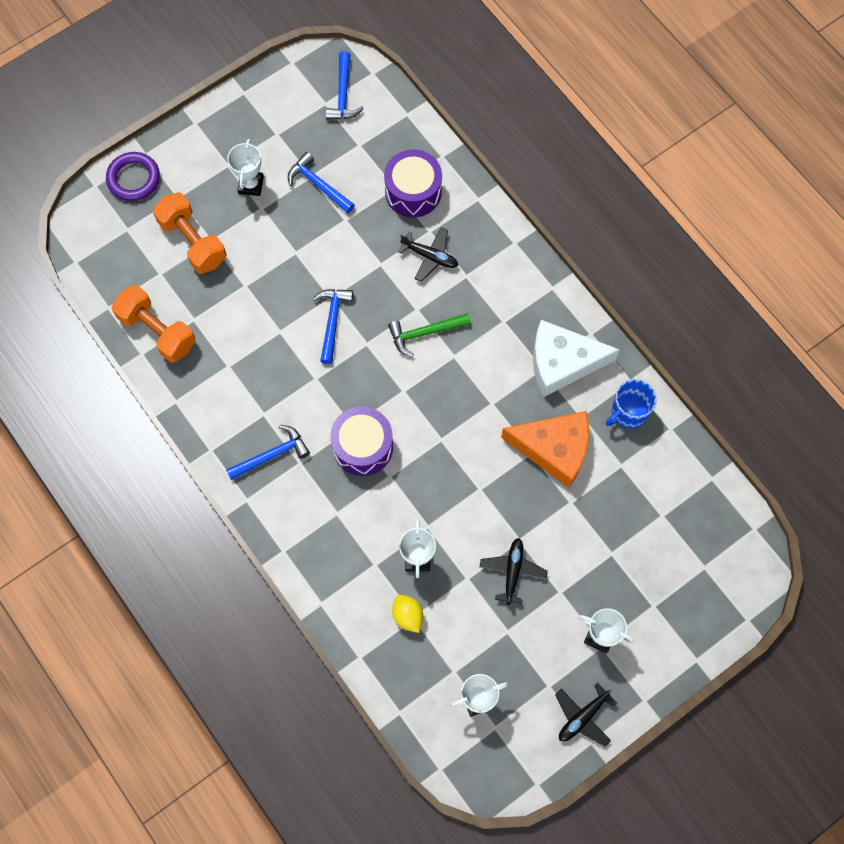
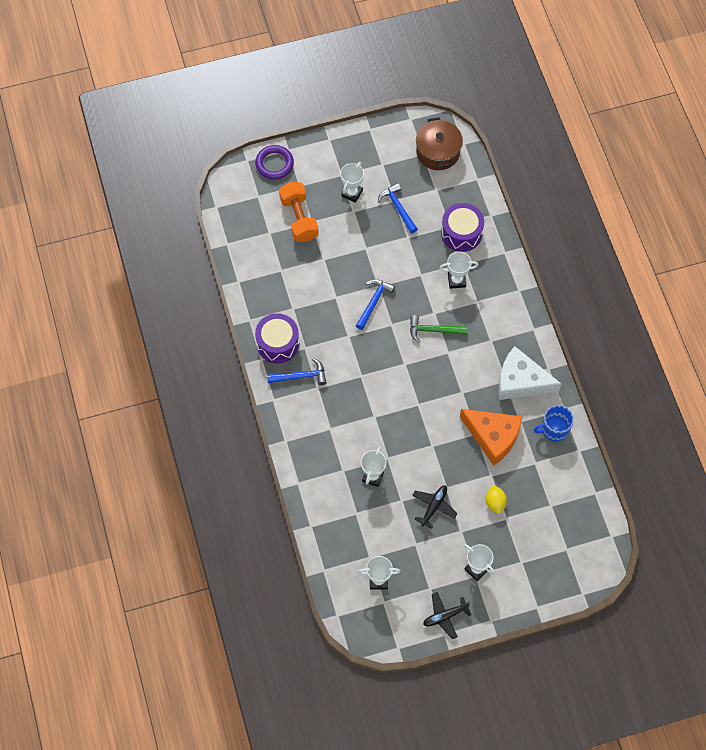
camera: 20 degrees right, 5 degrees down
(157, 331) = (254, 270): orange dumbbell -> none
(343, 94) = (438, 152): blue hammer -> brown pot
(362, 446) = (363, 391): purple drum -> purple drum (278, 343)
(408, 616) = (352, 511): yellow lemon -> yellow lemon (495, 503)
(430, 256) = (456, 280): black plane -> white trophy

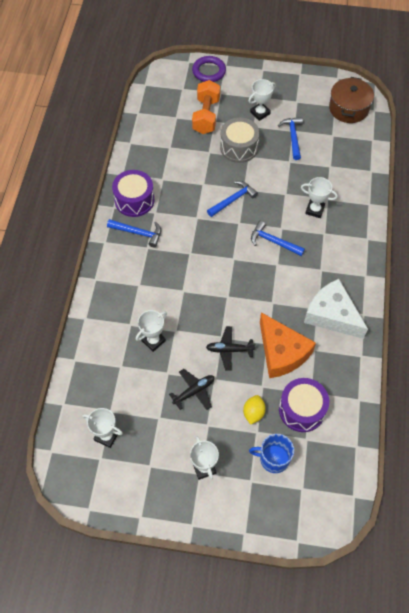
camera: 25 degrees right, 5 degrees down
(350, 242) = (239, 147): none -> grey drum
(433, 330) = (273, 241): green hammer -> blue hammer
(445, 616) = (150, 499): black plane -> black plane (229, 350)
(461, 233) = (338, 175): purple drum -> purple drum (302, 410)
(554, 429) = (343, 370): blue mug -> blue mug (273, 459)

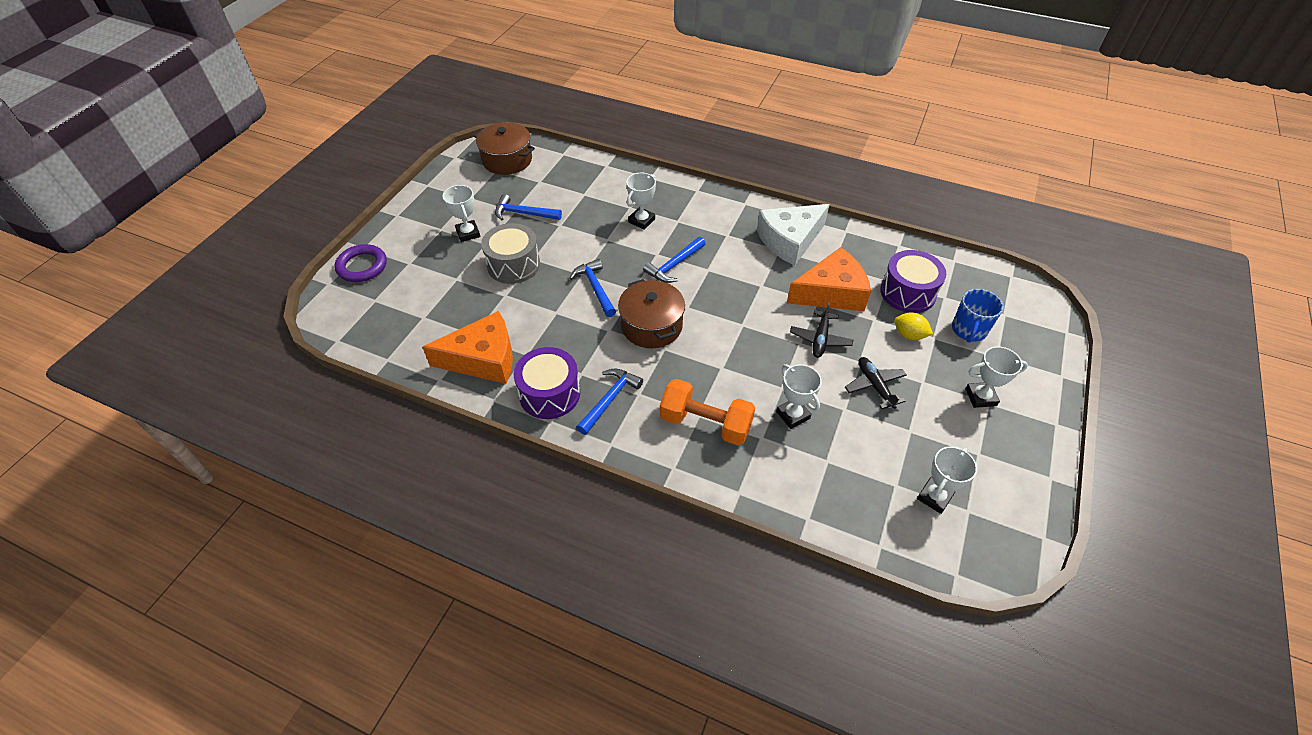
camera: 75 degrees left, 10 degrees down
(152, 158) = (483, 359): none -> orange cheese
(206, 116) = (440, 285): orange dumbbell -> orange dumbbell (705, 423)
(208, 241) = (651, 326): none -> brown pot

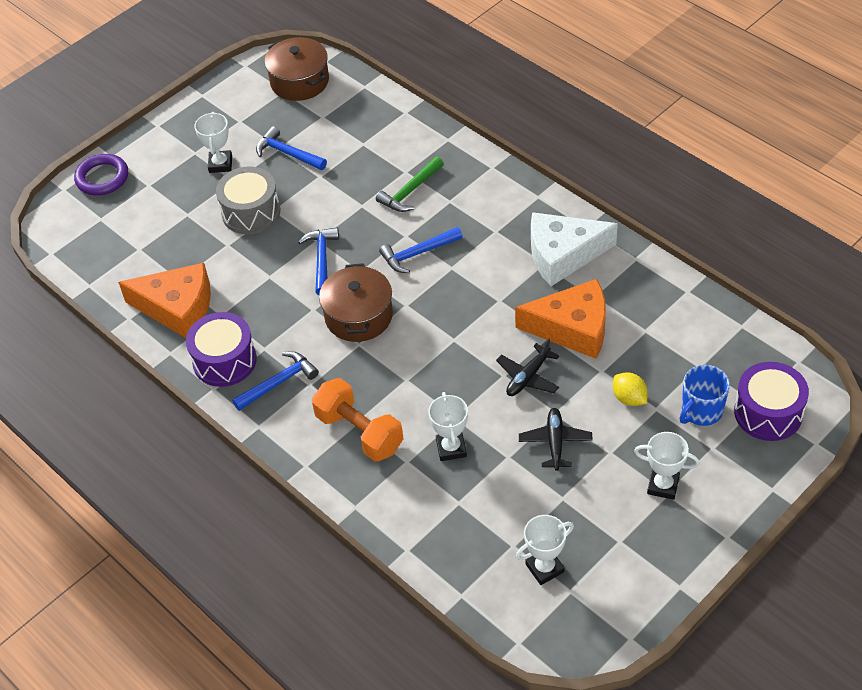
camera: 25 degrees right, 0 degrees up
(641, 220) = (410, 191): white trophy -> green hammer
(908, 292) = (660, 350): purple drum -> purple drum (768, 413)

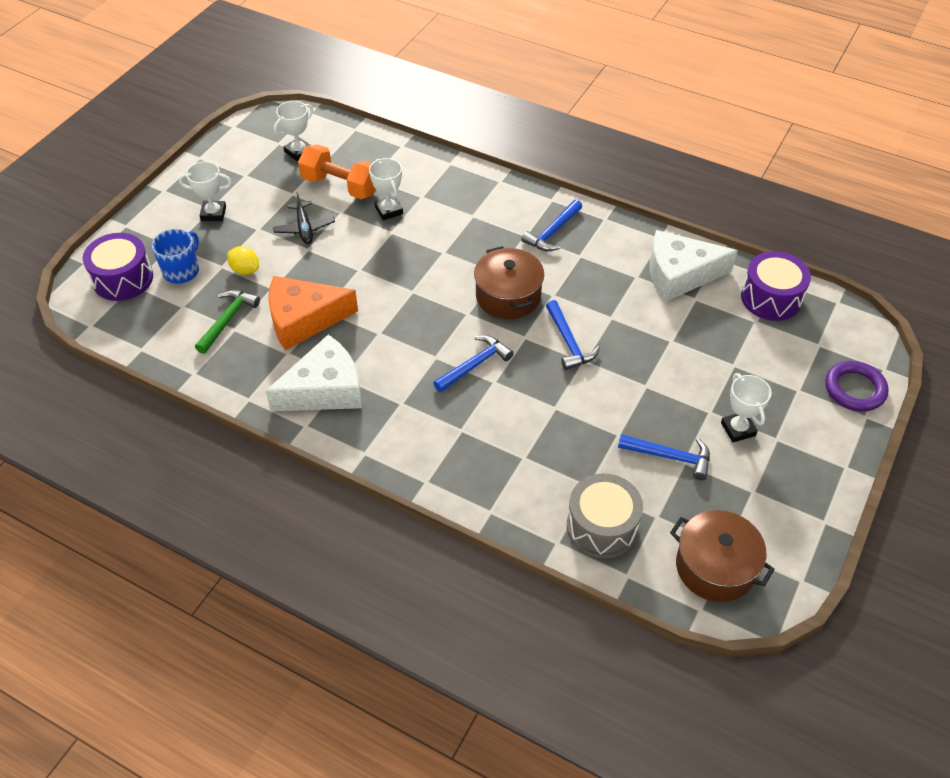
camera: 160 degrees right, 0 degrees up
(177, 308) = (679, 274): orange cheese -> white cheese
(224, 361) = (609, 240): purple drum -> purple drum (771, 298)
(251, 212) = (669, 379): grey drum -> grey drum (602, 526)
(359, 432) = (468, 209): orange dumbbell -> orange dumbbell (340, 186)
(410, 191) = (509, 433): green hammer -> green hammer (228, 320)
(528, 377) = (337, 272): black plane -> none

